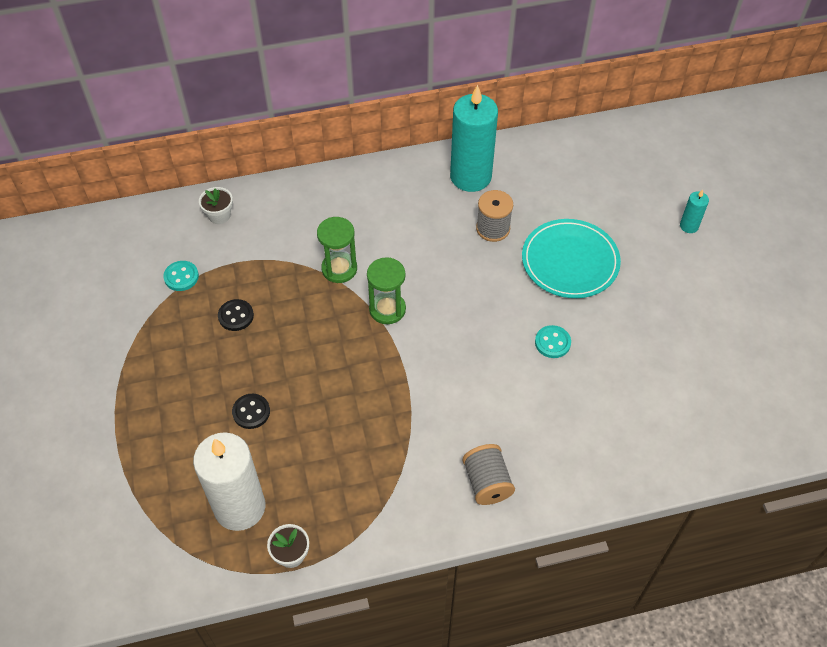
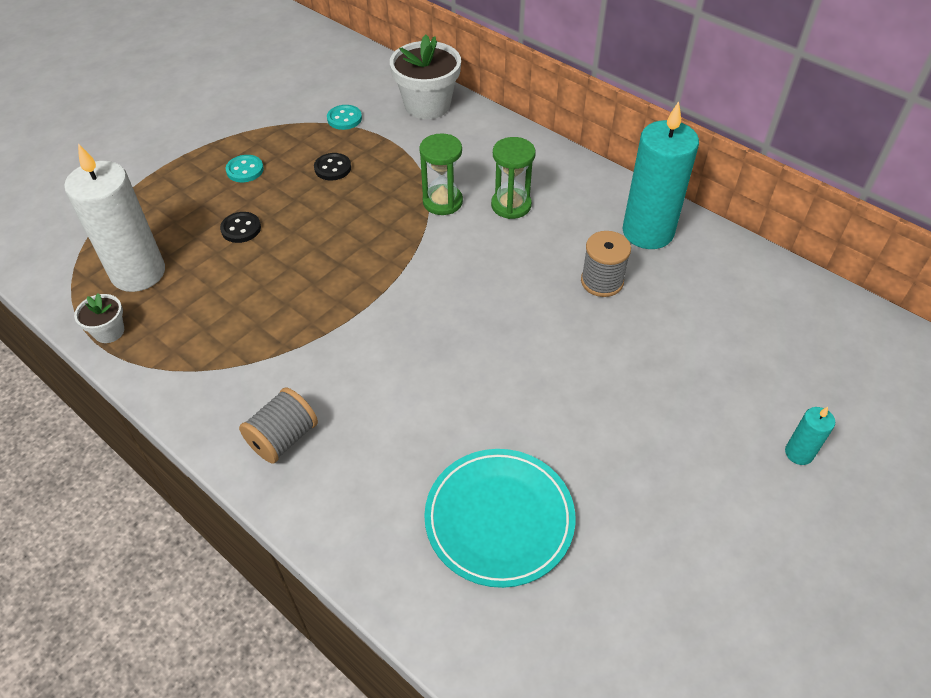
camera: 55 degrees right, 5 degrees down
(219, 215) = (427, 105): white flower pot -> white flower pot, size x1.99
(387, 309) = (427, 256): green hourglass -> green hourglass (511, 205)
(552, 342) = (504, 405): turquoise button -> turquoise button (245, 170)
(570, 261) = (626, 365): turquoise plate -> turquoise plate (499, 519)

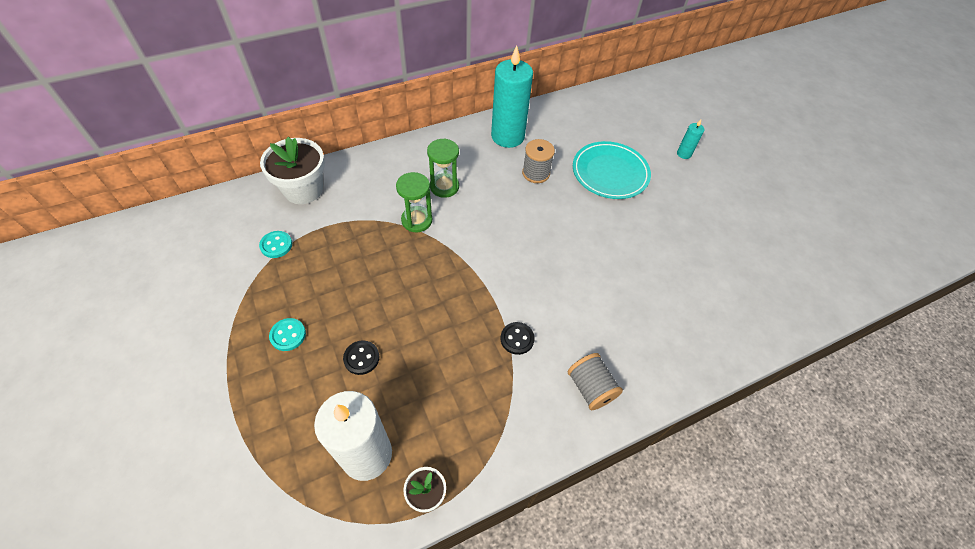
camera: 70 degrees left, 5 degrees up
(332, 168) = (332, 272): black button -> black button (517, 339)
(499, 519) = (687, 290): turquoise plate -> turquoise plate (610, 173)

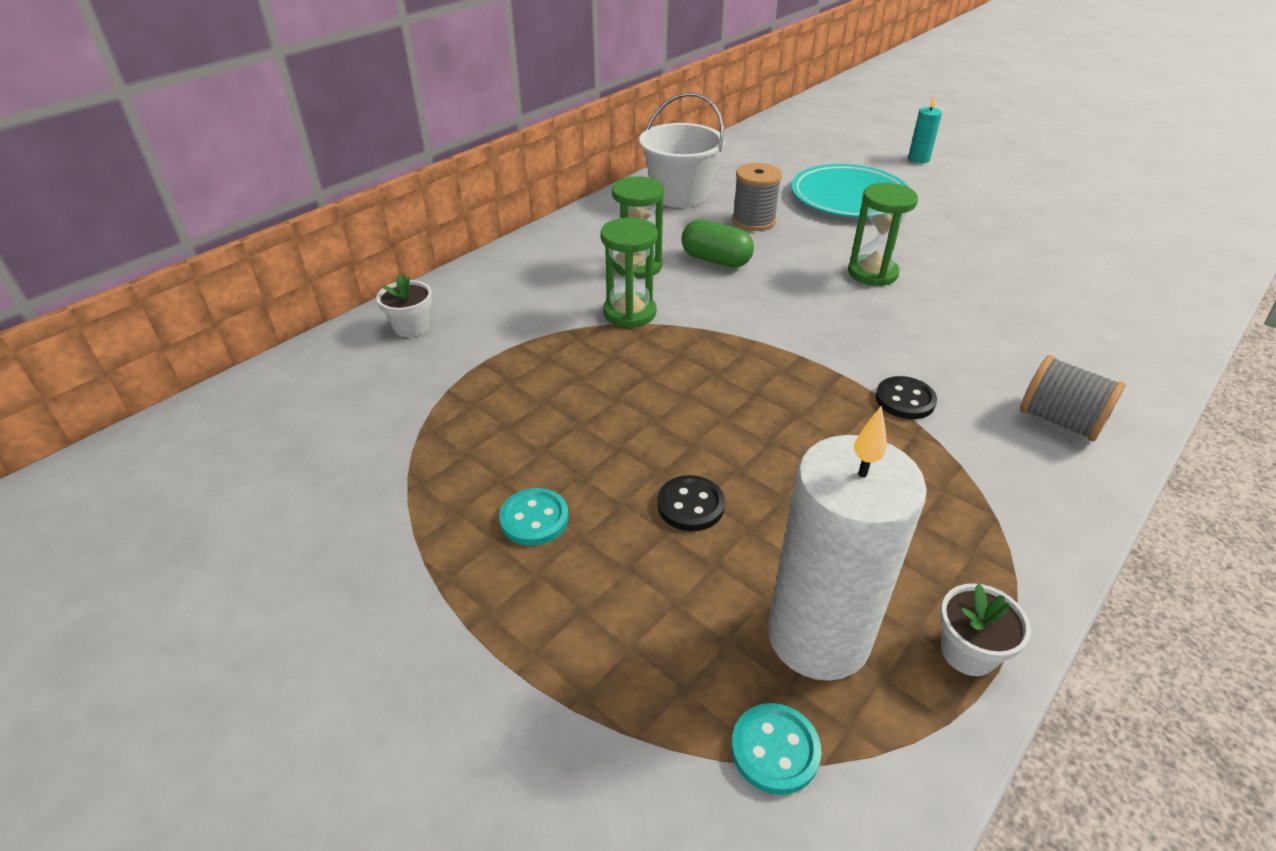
camera: 20 degrees left, 15 degrees down
(276, 245) = (417, 407): turquoise button -> turquoise button (775, 750)
(303, 189) = (411, 327): white flower pot -> white flower pot, size x0.50
(490, 197) = (716, 260): none -> green capsule
(507, 136) = (679, 195): turquoise candle -> white bucket
(573, 241) = (872, 273): none -> green hourglass

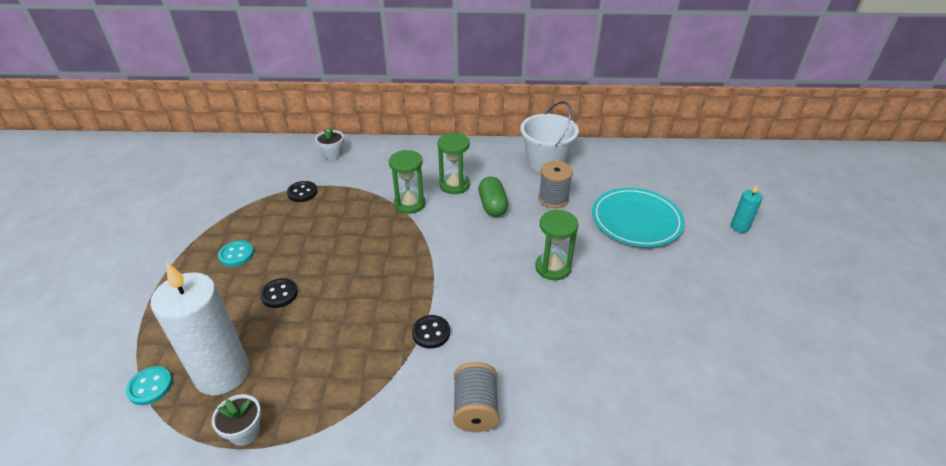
camera: 50 degrees right, 0 degrees up
(466, 391) = (302, 192): none -> black button

